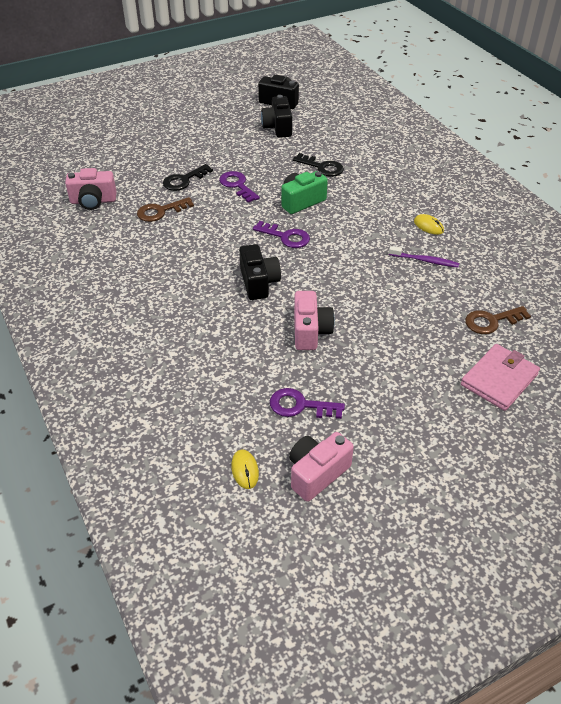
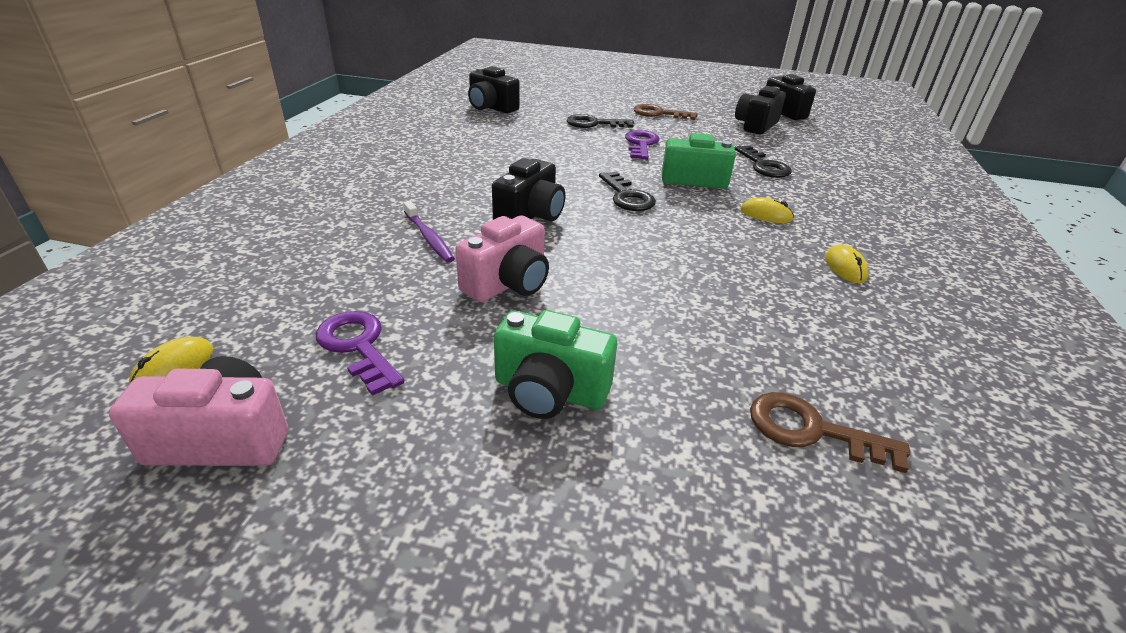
camera: 40 degrees right, 10 degrees down
(93, 201) = (491, 108): pink camera -> black camera
(160, 211) = (534, 133): brown key -> brown key (659, 114)
(286, 237) = (627, 196): purple key -> black key
(363, 209) = (766, 214): none -> yellow mouse
(397, 369) = (550, 391): none -> green camera
(425, 261) = (787, 297): purple toothbrush -> purple toothbrush (428, 237)
(499, 379) = (709, 531): pink wallet -> none

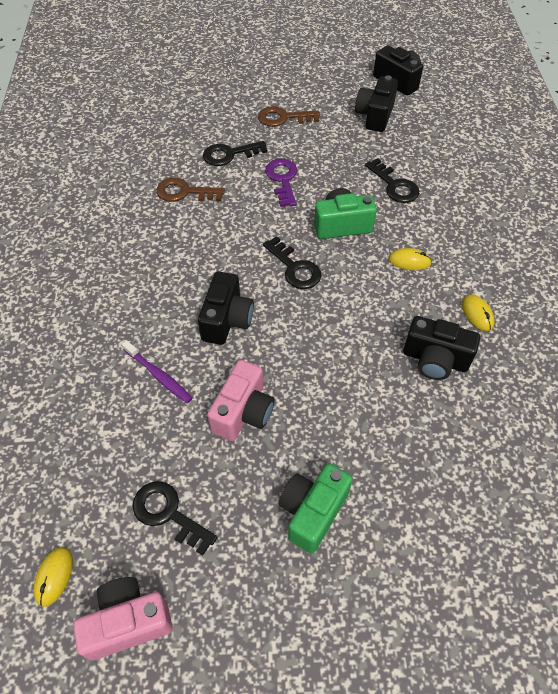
camera: 15 degrees left, 20 degrees up
(358, 346) = (168, 513): purple key -> black key
(491, 108) = (122, 151): black camera -> black camera (435, 359)
(550, 391) = (312, 511): green camera -> green camera turned 120 degrees clockwise
(811, 430) = (477, 491): brown key -> brown key (184, 192)

